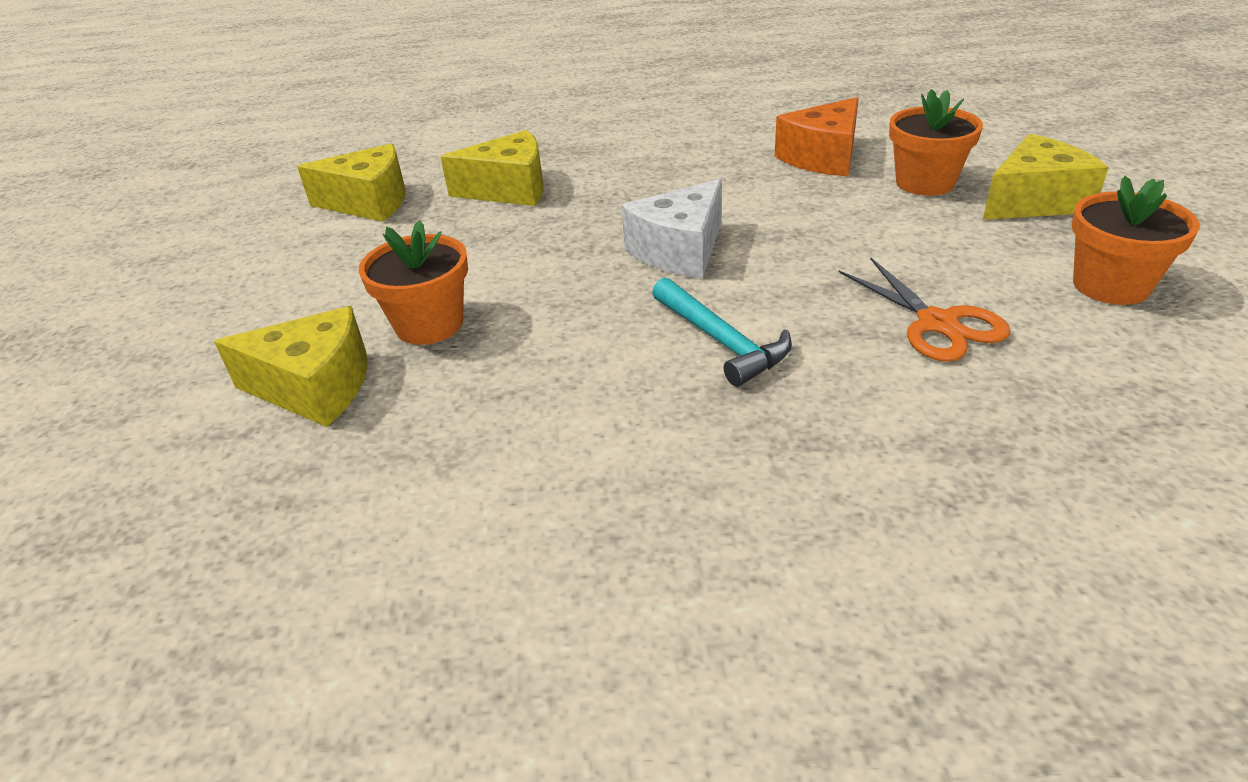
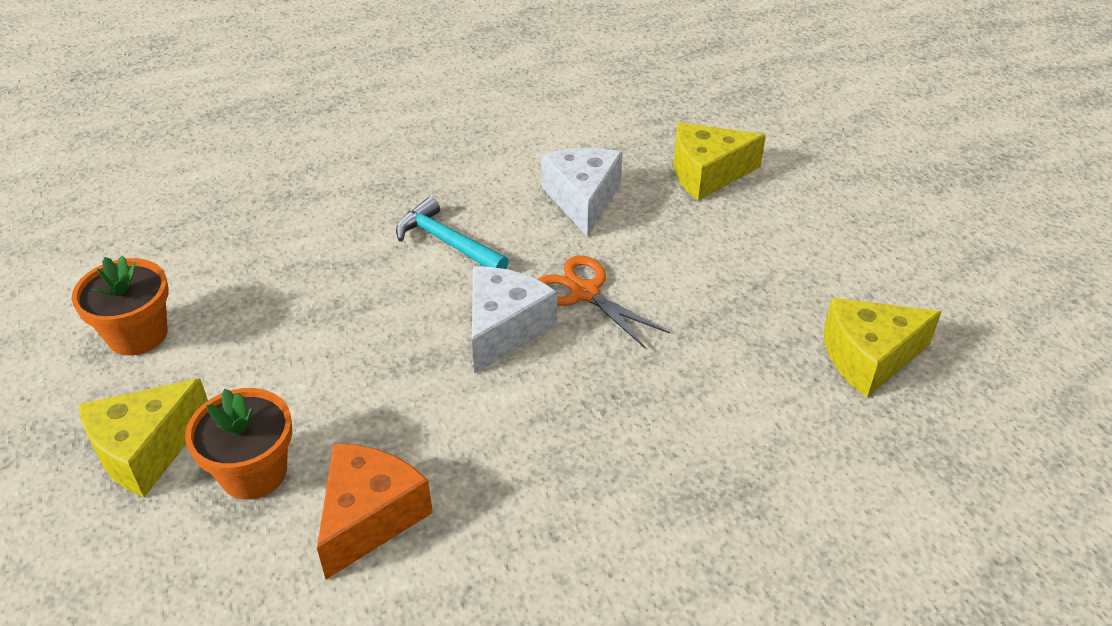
camera: 160 degrees right, 5 degrees up
(429, 324) = (671, 226): orange flower pot -> none
(509, 189) = (729, 400): yellow cheese -> none
(512, 374) = (583, 199): none -> white cheese
(937, 323) = (289, 278): orange scissors -> orange scissors (584, 293)

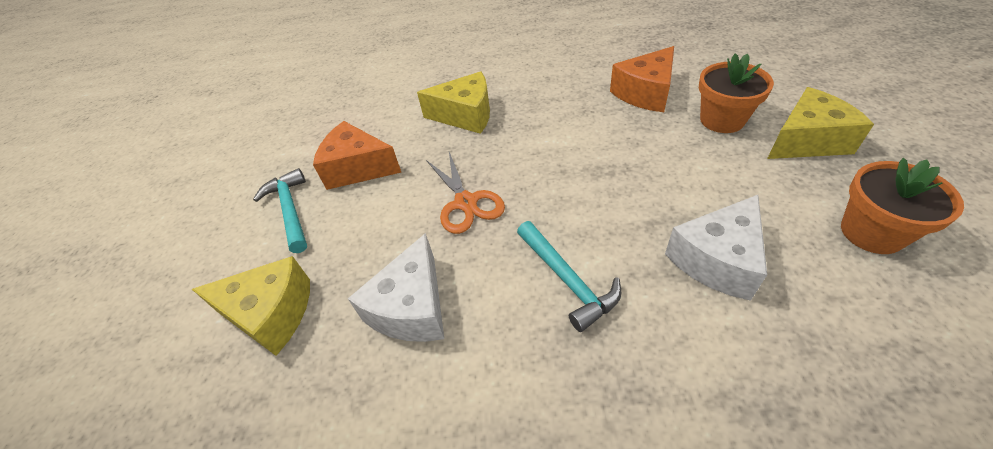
camera: 155 degrees left, 5 degrees up
(504, 328) = (539, 184): white cheese -> white cheese (717, 260)
(756, 310) = (358, 168): none -> orange cheese
(789, 250) = (290, 210): none -> turquoise hammer
(868, 357) = (324, 130): yellow cheese -> yellow cheese (465, 115)

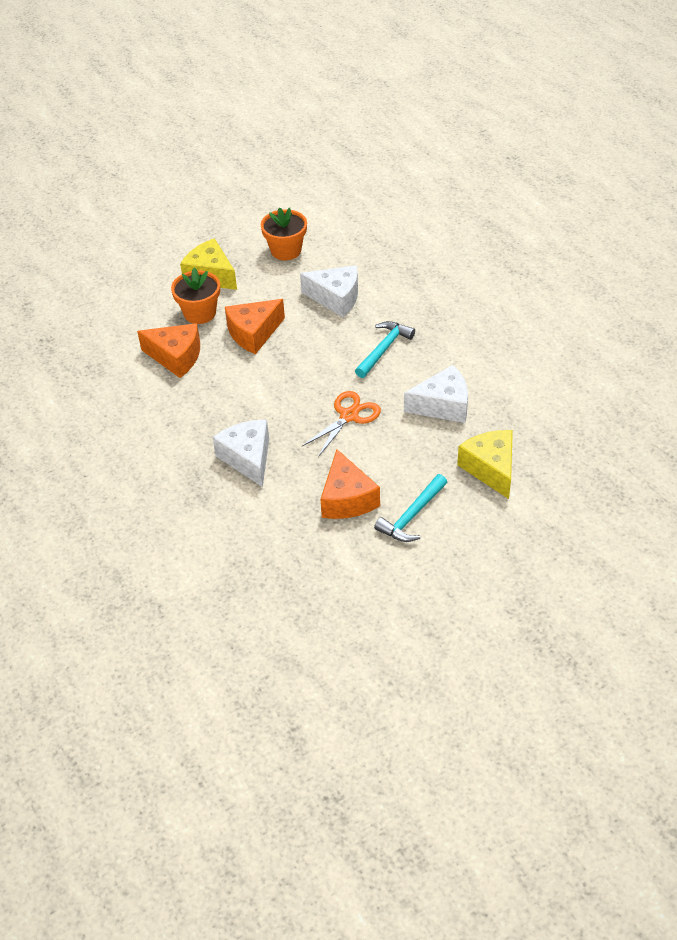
camera: 120 degrees left, 0 degrees up
(465, 115) = (248, 458): yellow cheese -> white cheese
(663, 155) = (253, 333): none -> orange cheese

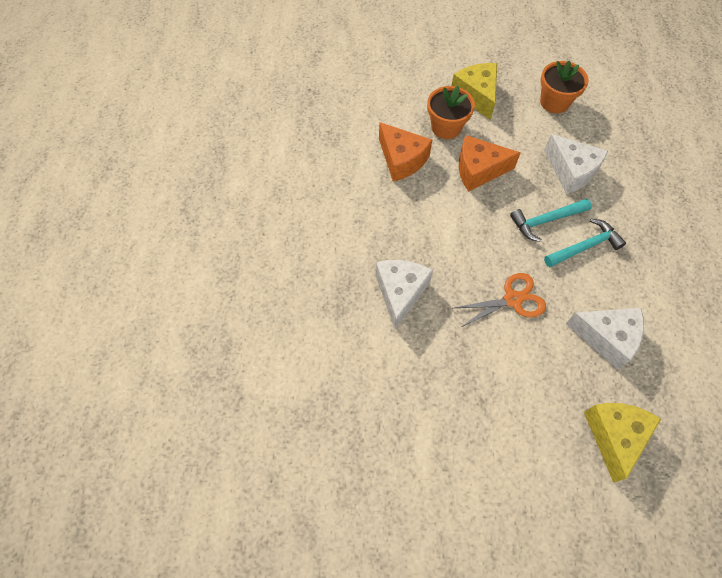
camera: 30 degrees right, 15 degrees up
(347, 499) = (460, 387): orange cheese -> none
(412, 515) = (509, 442): turquoise hammer -> turquoise hammer (546, 220)

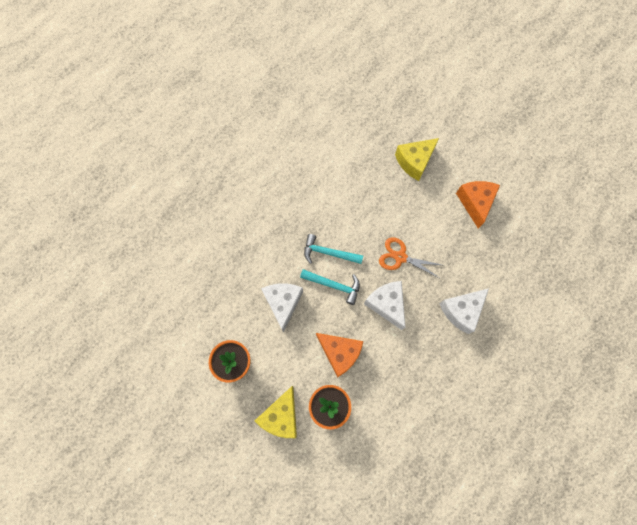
camera: 140 degrees left, 10 degrees up
(401, 160) = (383, 404): orange cheese -> orange cheese (475, 203)
(606, 338) = (371, 201): white cheese -> white cheese (386, 304)

